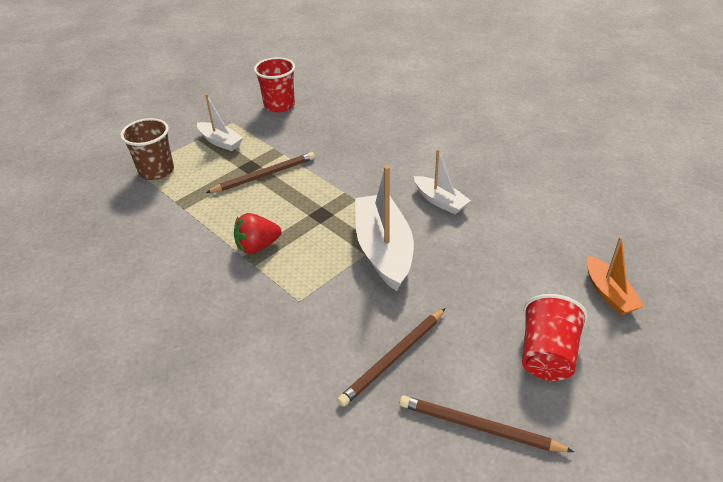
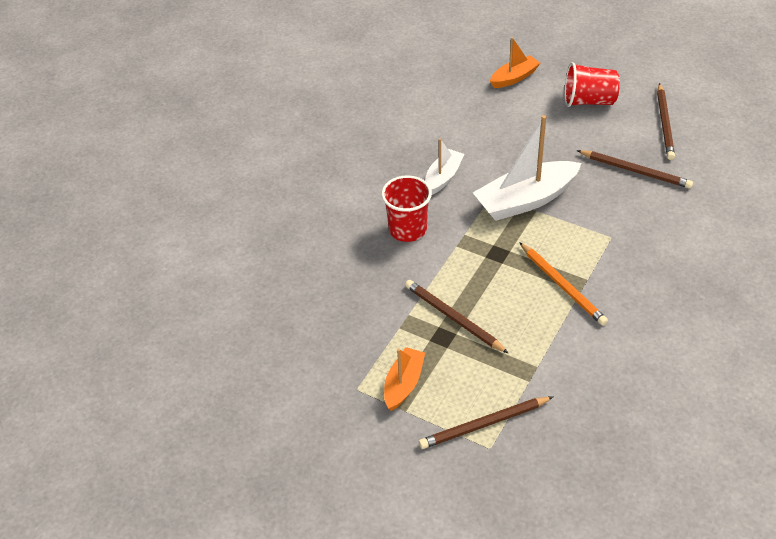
camera: 105 degrees left, 5 degrees up
(156, 171) = (484, 424): brown cup -> brown pencil
(220, 142) = (403, 384): white boat -> orange boat
(257, 246) = (562, 286): red strawberry -> orange pencil
(279, 105) = (304, 353): red cup -> red cup (407, 229)

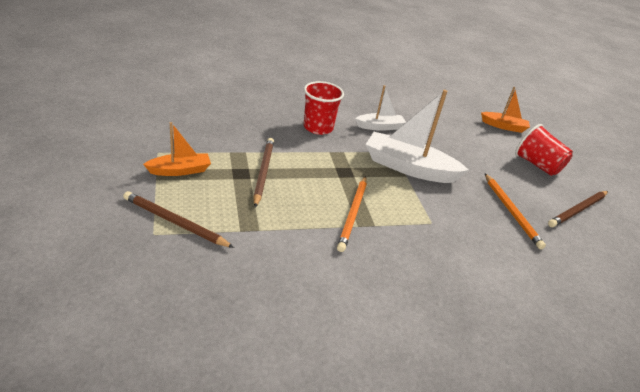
camera: 40 degrees right, 10 degrees down
(635, 171) = (511, 212): brown pencil -> orange pencil

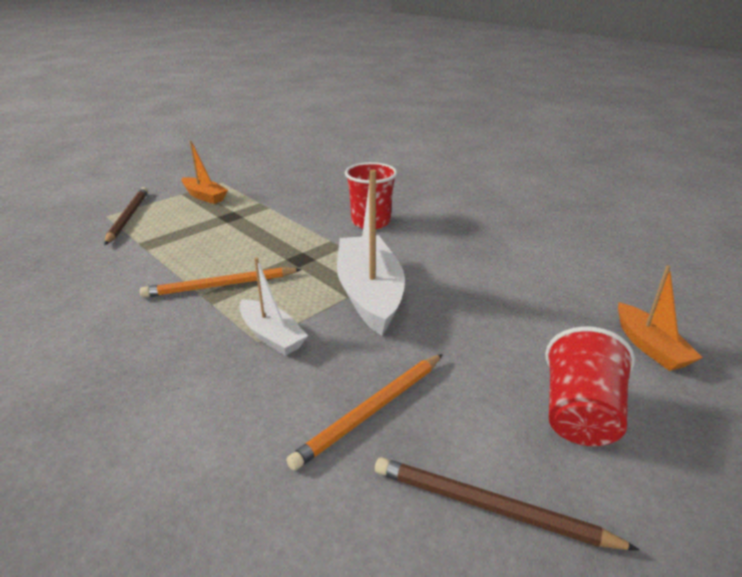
camera: 65 degrees right, 5 degrees down
(263, 172) = (244, 224): brown pencil -> none
(380, 127) = (438, 251): white boat -> white boat (271, 336)

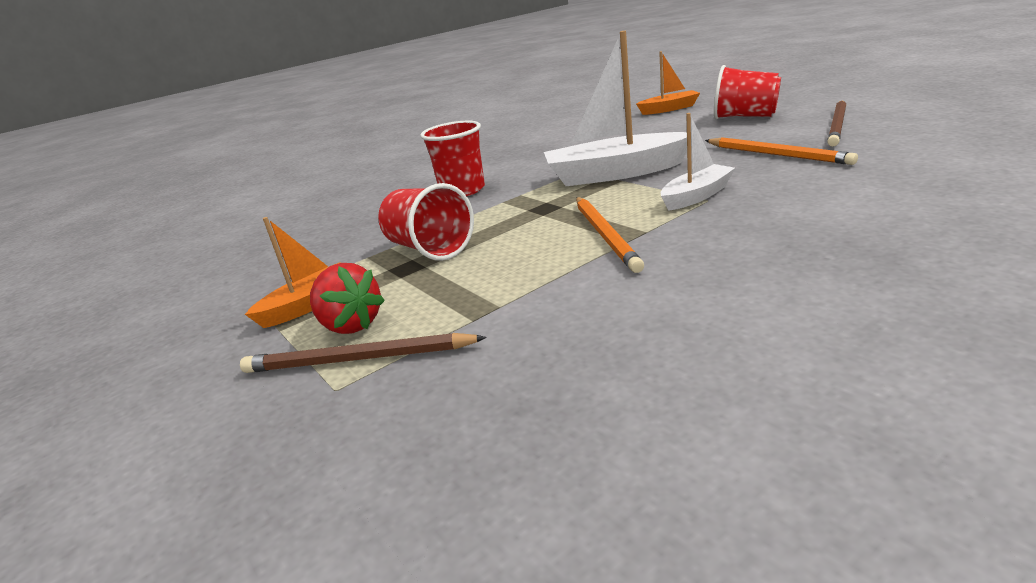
camera: 80 degrees left, 5 degrees down
(168, 210) = (350, 325): none -> red strawberry
(255, 221) = (429, 249): none -> red cup

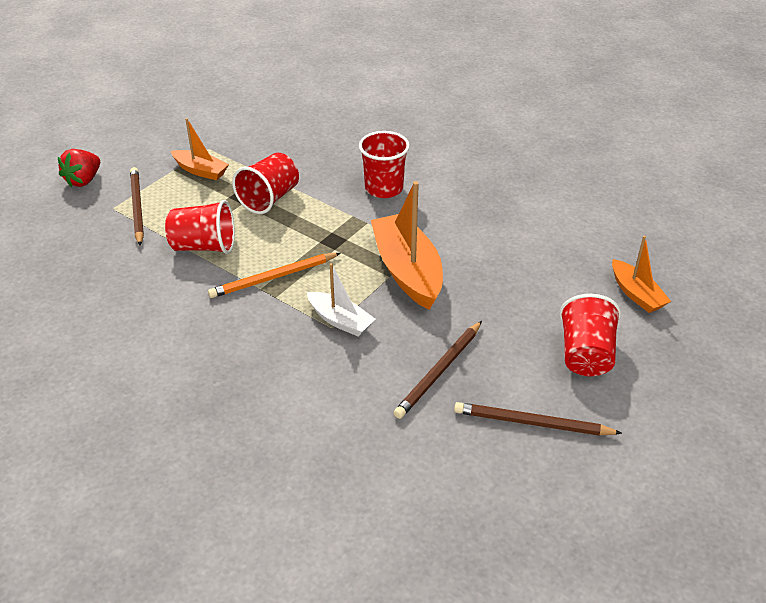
camera: 70 degrees right, 15 degrees up
(350, 325) = (173, 194): red strawberry -> red strawberry (84, 180)
(512, 287) = (204, 246): none -> red cup
(616, 173) = (407, 271): white boat -> orange boat
(777, 154) = (439, 371): orange pencil -> brown pencil

